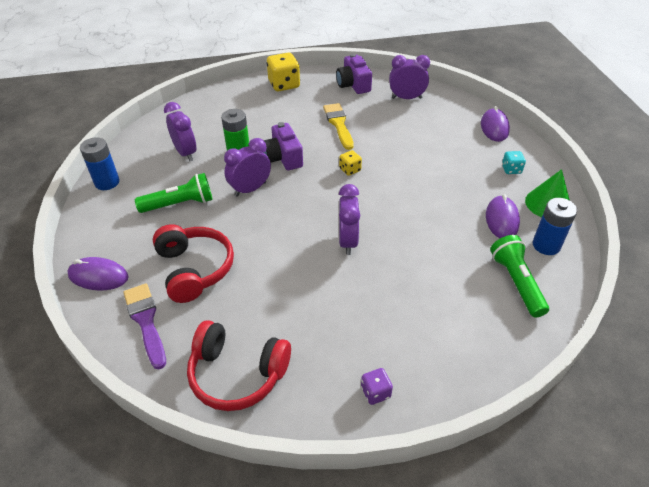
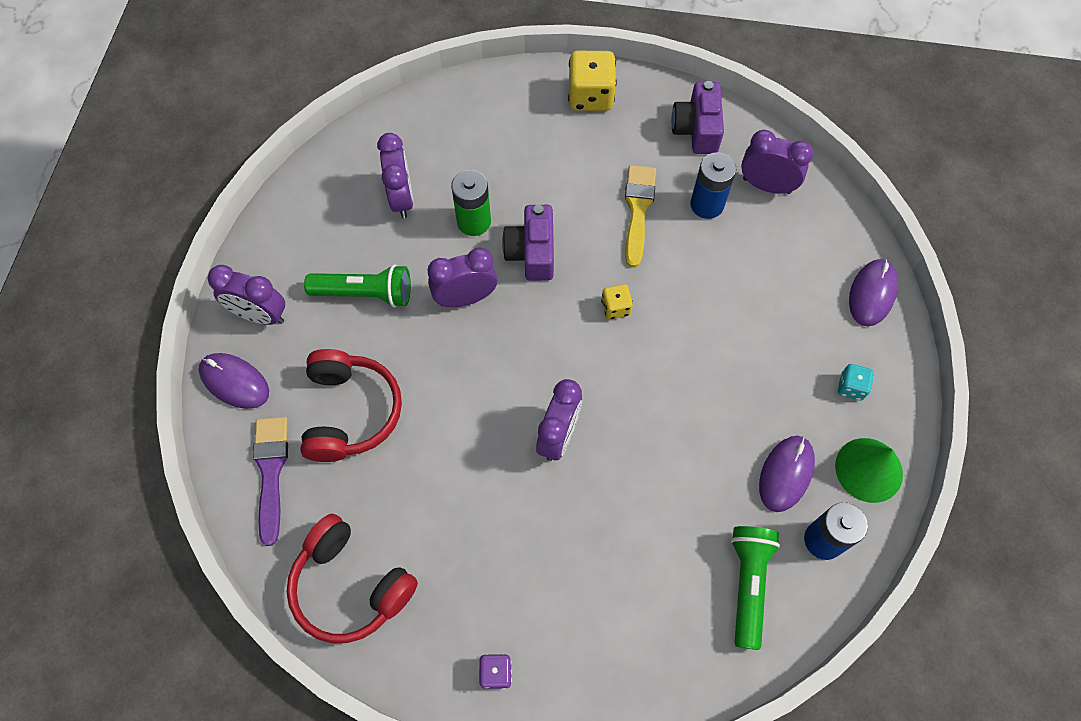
camera: 20 degrees right, 20 degrees up
(106, 234) = (260, 315): none -> purple clock
(107, 182) = (284, 221): blue battery -> blue battery (707, 205)

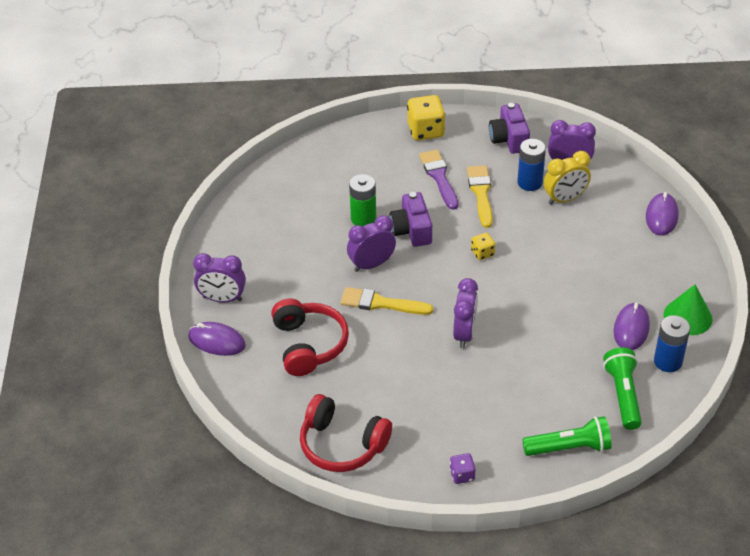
camera: 10 degrees left, 20 degrees down
(271, 471) = (262, 389): purple brush -> purple brush (439, 177)
(365, 293) = (297, 274): green flashlight -> green flashlight (569, 448)
(402, 198) = (305, 213): purple clock -> none
(461, 363) = (381, 303): none -> yellow brush
(747, 240) = (565, 199): none -> yellow clock
(851, 387) = (662, 272): turquoise dice -> none

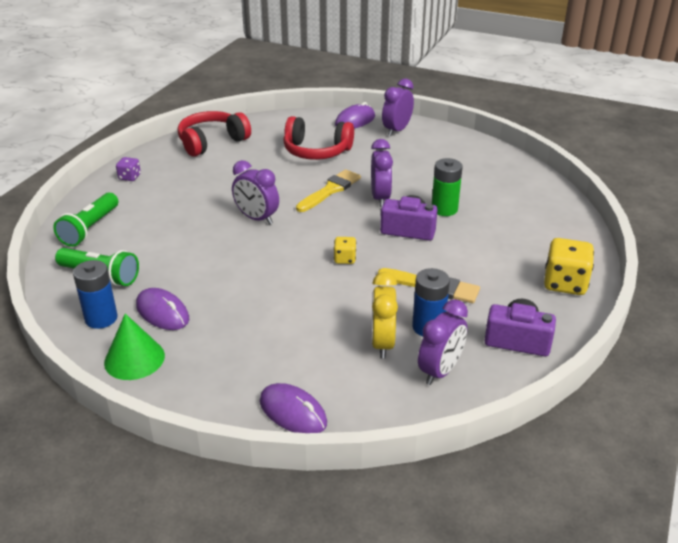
camera: 115 degrees right, 10 degrees down
(439, 177) = (478, 268): purple brush -> none

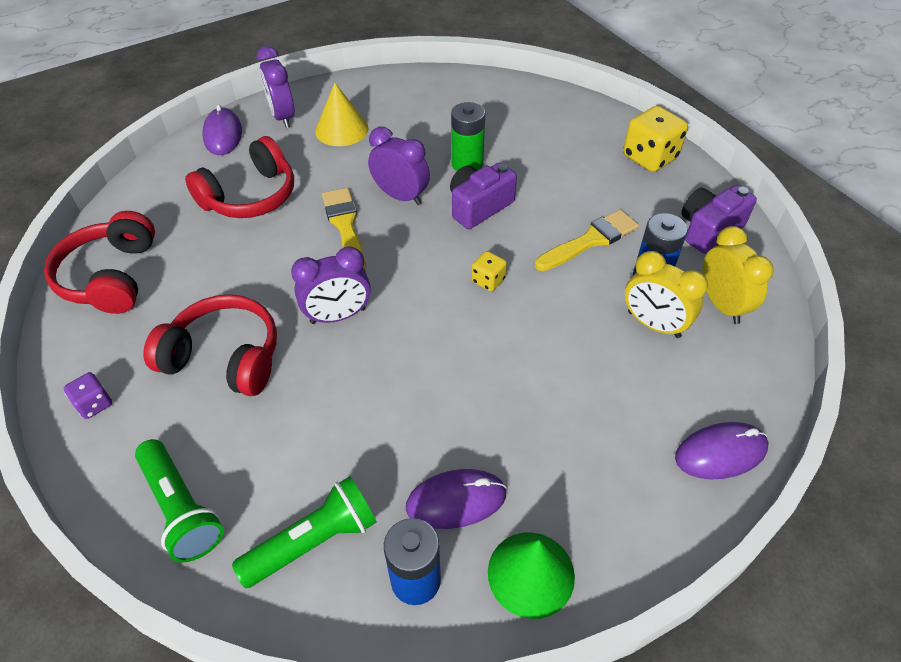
camera: 55 degrees left, 15 degrees up
(192, 197) = (225, 357): none -> red headphones
(413, 153) = (341, 129): none -> yellow cone
(440, 371) = (722, 305): purple clock -> yellow clock

